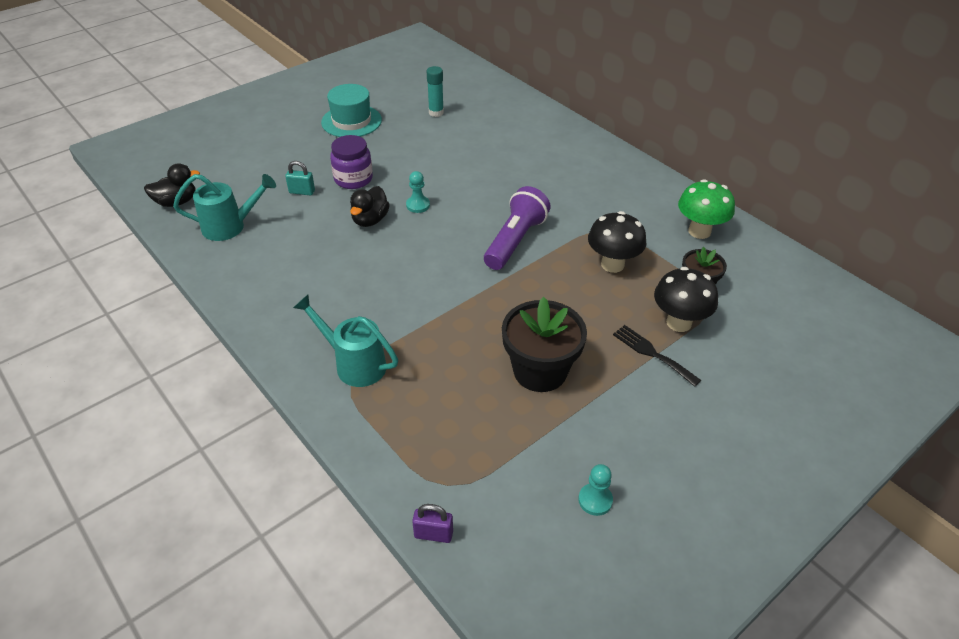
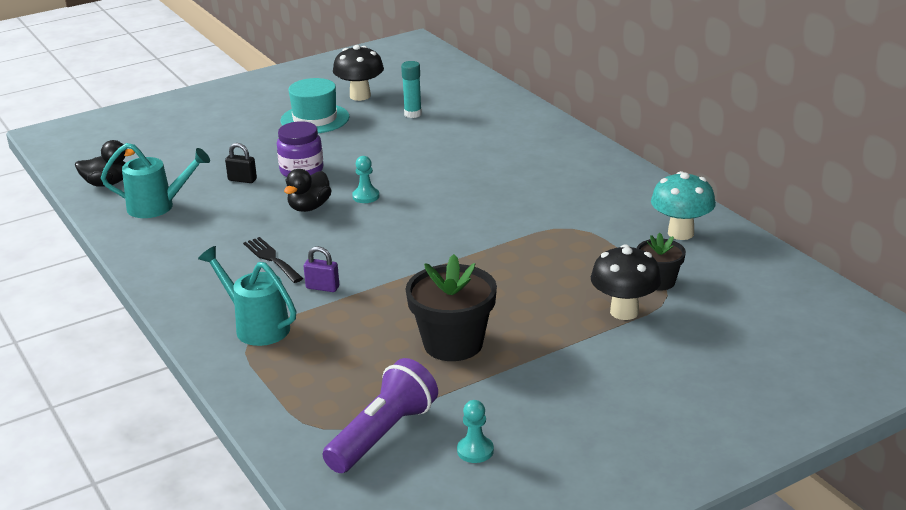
camera: 10 degrees right, 15 degrees down
(302, 192) = (242, 180): turquoise padlock -> black padlock
(433, 534) = (297, 465): purple padlock -> purple padlock (322, 287)
(515, 241) = (464, 232): purple flashlight -> purple flashlight (383, 434)
(612, 264) = (567, 258): black mushroom -> black mushroom (360, 96)
(652, 353) = (583, 336): black fork -> black fork (271, 258)
(699, 231) = (680, 233): green mushroom -> turquoise mushroom

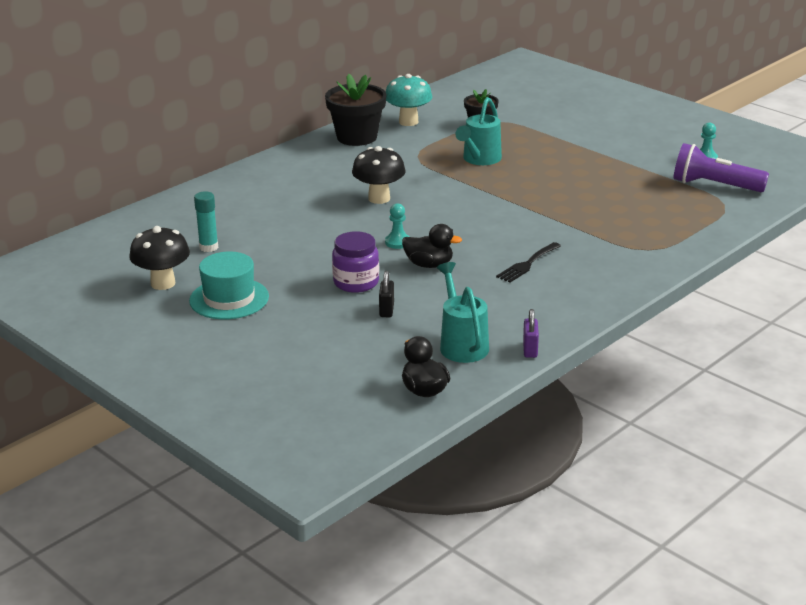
camera: 105 degrees left, 0 degrees up
(256, 327) = (630, 250): turquoise watering can -> turquoise watering can (479, 159)
(322, 287) = (558, 234): purple padlock -> purple padlock (530, 350)
(453, 344) = (600, 178): black flower pot -> black flower pot (357, 137)
(624, 312) = (525, 131): black mushroom -> black mushroom (379, 198)

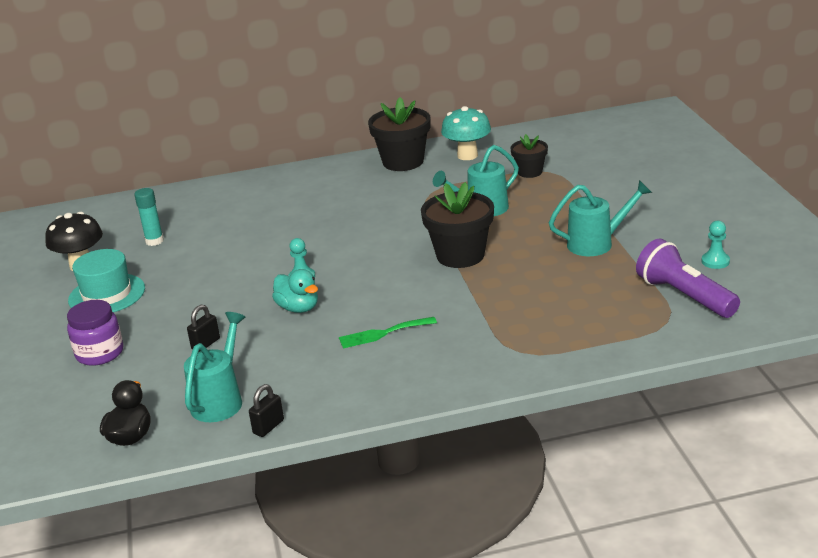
camera: 35 degrees right, 0 degrees up
(356, 282) = (218, 308): purple jar -> purple jar (100, 353)
(379, 198) = (343, 228): black mushroom -> none
(429, 265) = (298, 308): black duck -> turquoise duck
(510, 196) = (460, 255): none -> black flower pot
(527, 264) = (383, 333): black fork -> green fork
(530, 350) = (268, 427): purple padlock -> black padlock
(605, 165) = (596, 243): none -> turquoise watering can

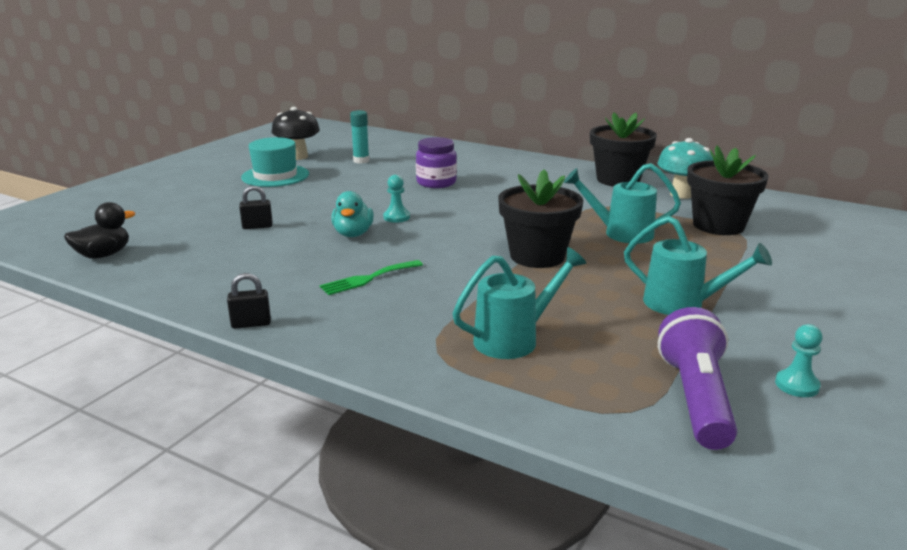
camera: 40 degrees right, 5 degrees down
(100, 353) = (200, 203): purple jar -> purple jar (436, 182)
(220, 400) = (188, 262): turquoise watering can -> turquoise watering can (514, 339)
(268, 427) = (170, 295): black padlock -> black padlock (251, 324)
(383, 333) = (368, 279): green fork -> green fork turned 60 degrees counterclockwise
(530, 172) = (718, 225): black flower pot -> black flower pot, size x1.73

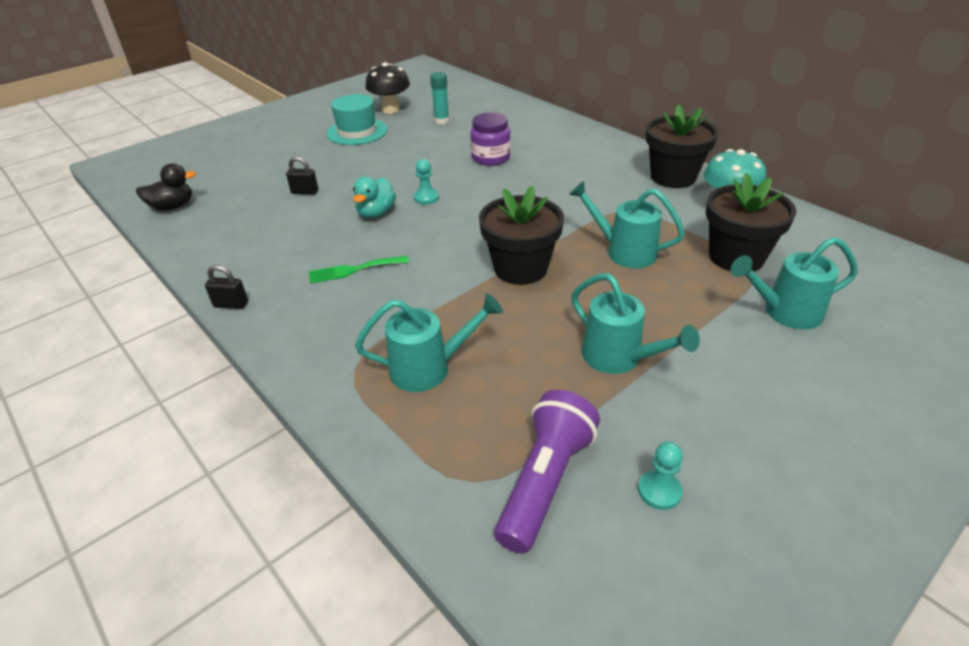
camera: 20 degrees right, 15 degrees up
(789, 255) = (785, 312): none -> turquoise watering can

